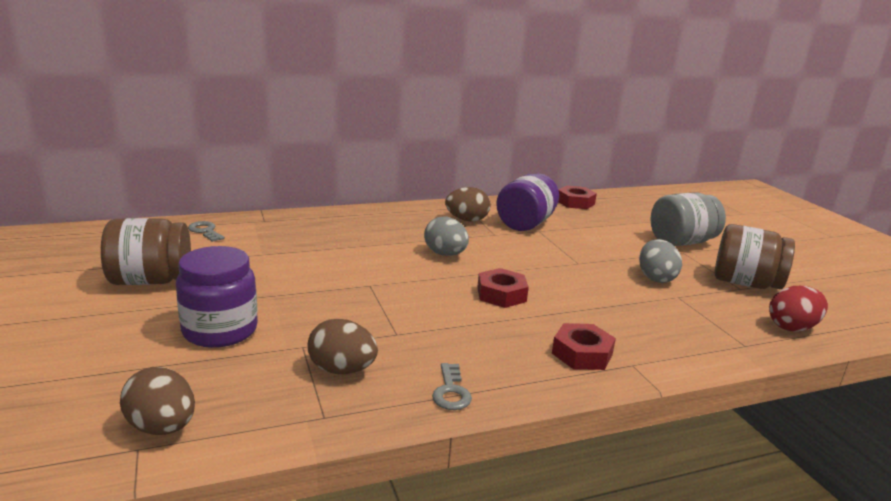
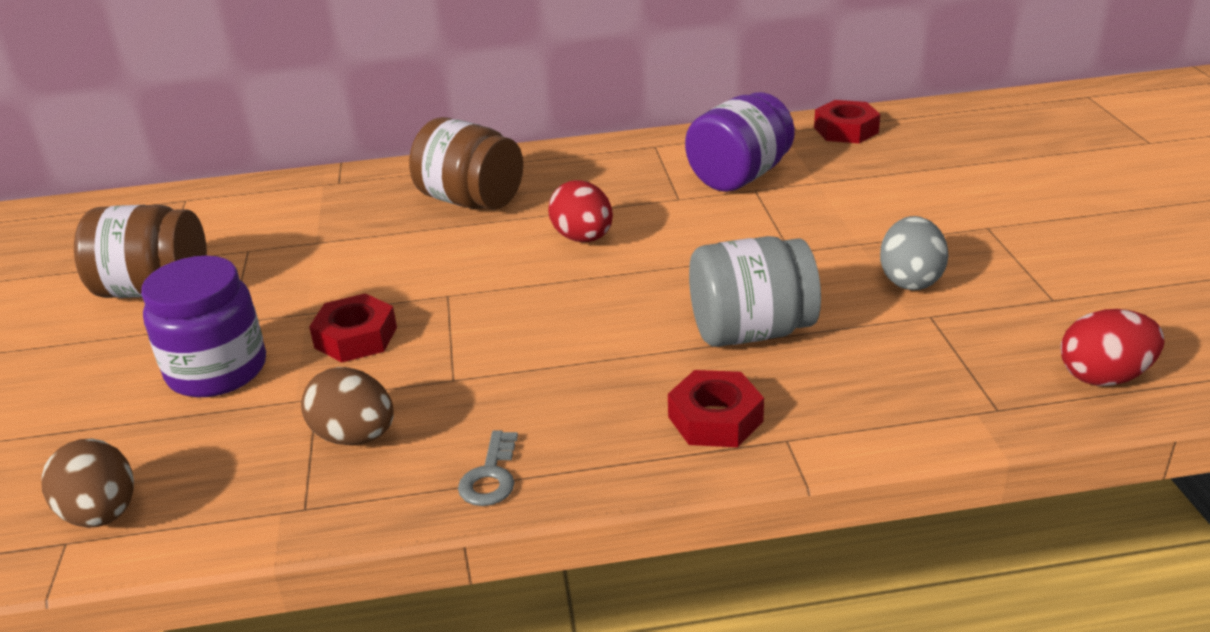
camera: 15 degrees right, 10 degrees up
(205, 231) = (251, 203): grey key -> none
(445, 254) = (583, 238): grey egg -> red egg
(467, 220) = (645, 172): brown egg -> none
(501, 294) = (638, 312): red nut -> red nut (356, 337)
(681, 242) = (996, 207): grey jar -> grey jar (751, 331)
(745, 283) = (1068, 289): brown jar -> brown jar (471, 201)

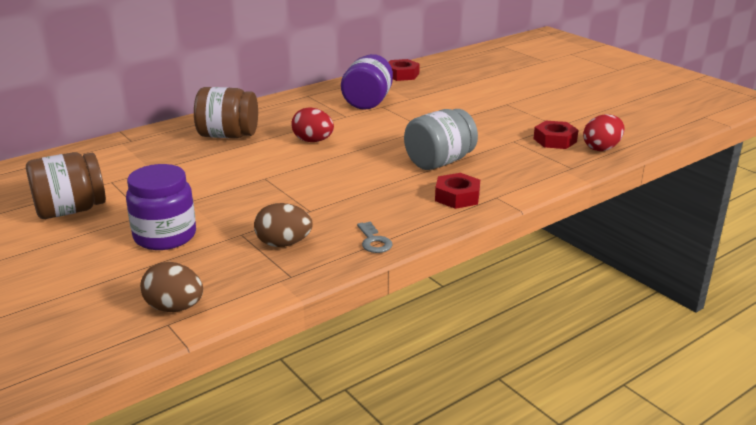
camera: 30 degrees left, 5 degrees down
(356, 337) = (233, 205): red nut -> red nut (555, 140)
(910, 280) = (491, 129): grey egg -> none

